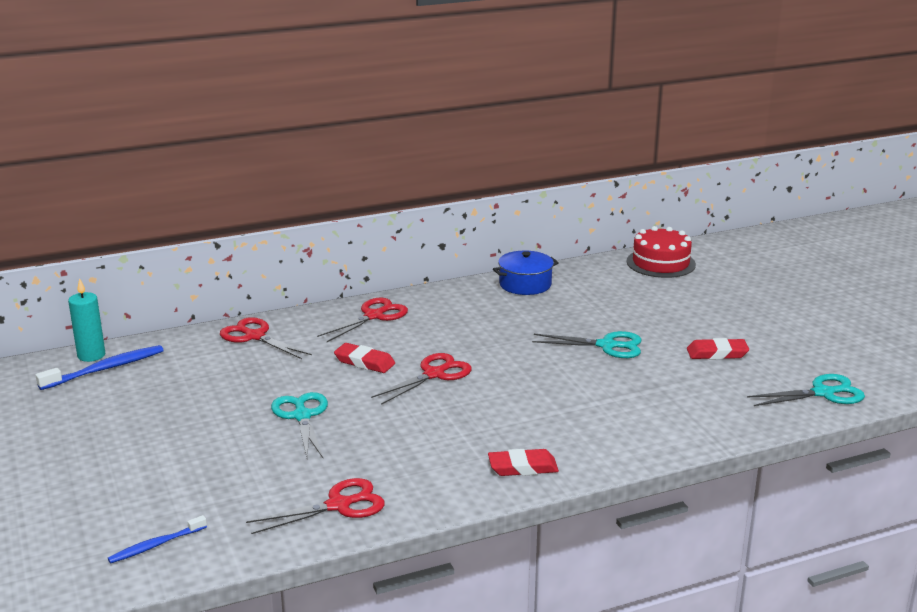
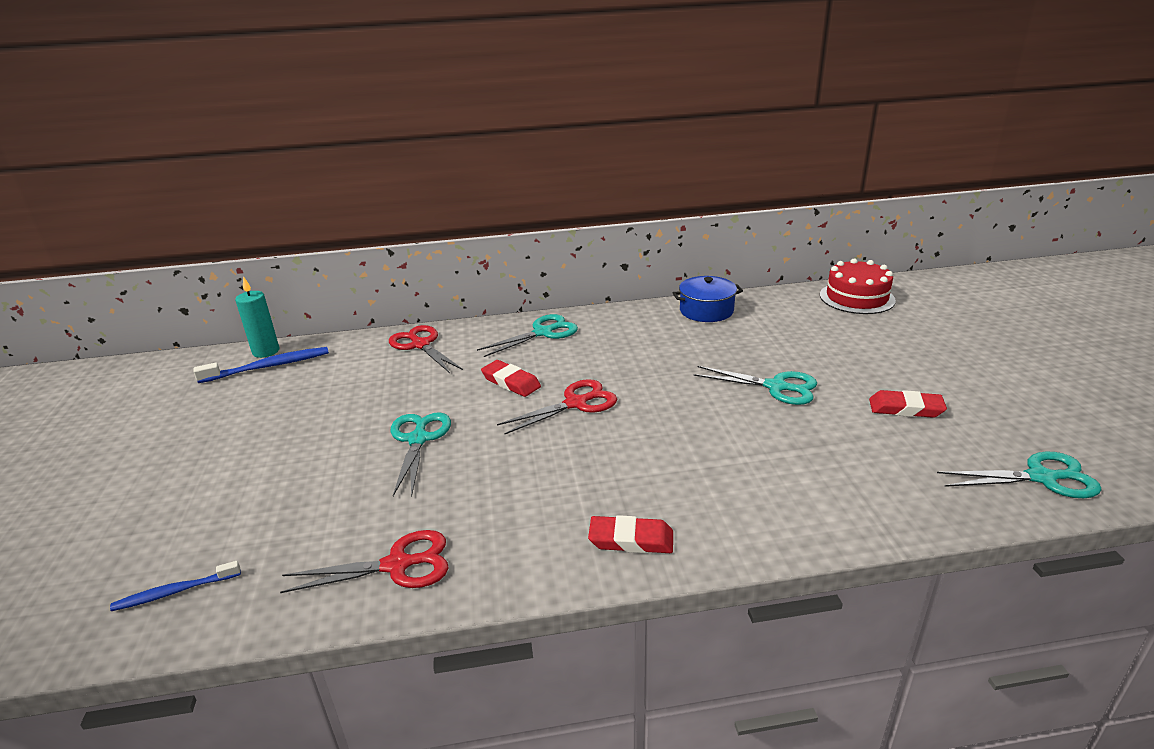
camera: 15 degrees right, 5 degrees up
(374, 316) = (543, 333): red scissors -> turquoise scissors

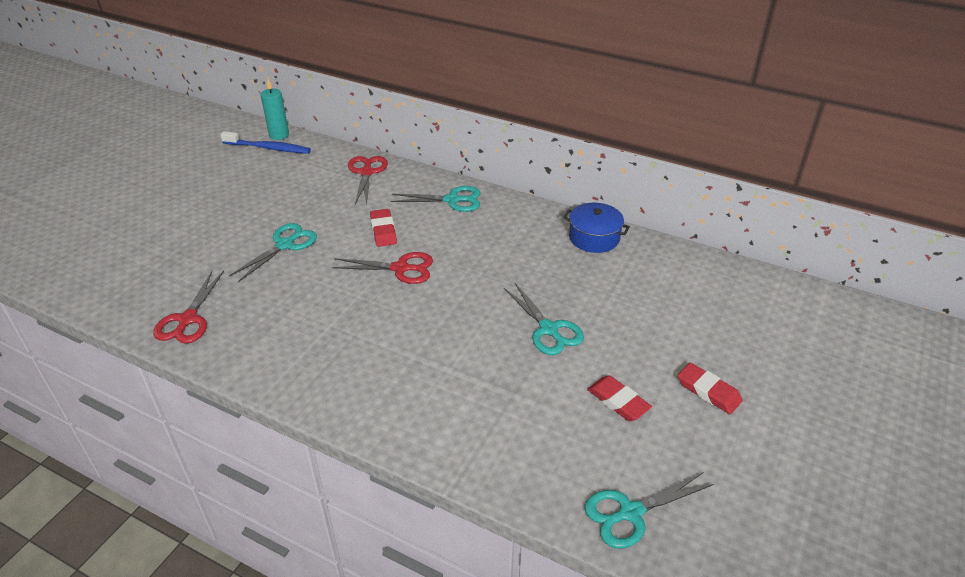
camera: 35 degrees right, 10 degrees up
(175, 592) = (90, 274): blue toothbrush -> none
(397, 565) = (187, 319): red scissors -> red scissors turned 75 degrees clockwise
(631, 540) = (310, 379): red eraser -> red eraser (708, 391)
(857, 298) = (741, 287): red cake -> none
(1041, 478) = (630, 512): turquoise scissors -> turquoise scissors turned 120 degrees clockwise

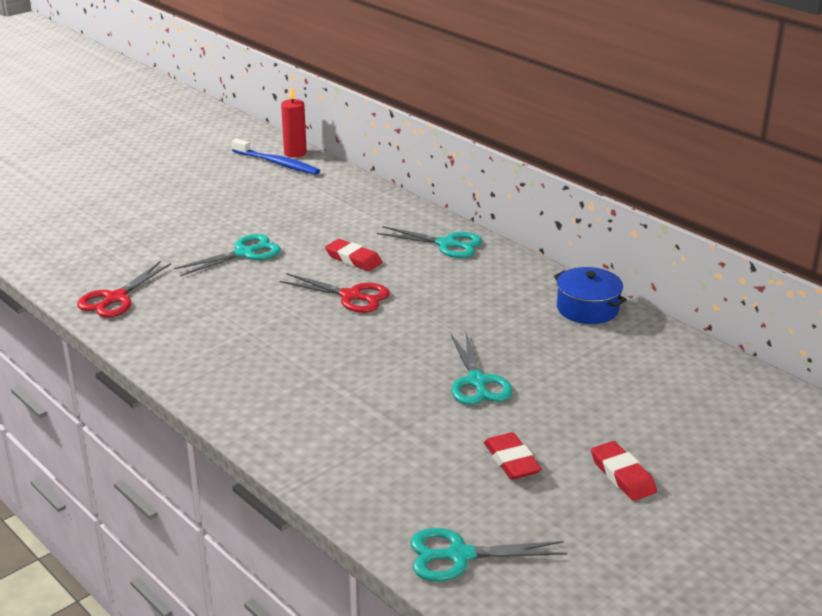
camera: 20 degrees right, 10 degrees down
(279, 135) = (295, 153): turquoise candle -> red candle
(366, 172) = (368, 203): red scissors -> none
(383, 231) = (353, 259): red eraser -> red eraser turned 60 degrees counterclockwise

